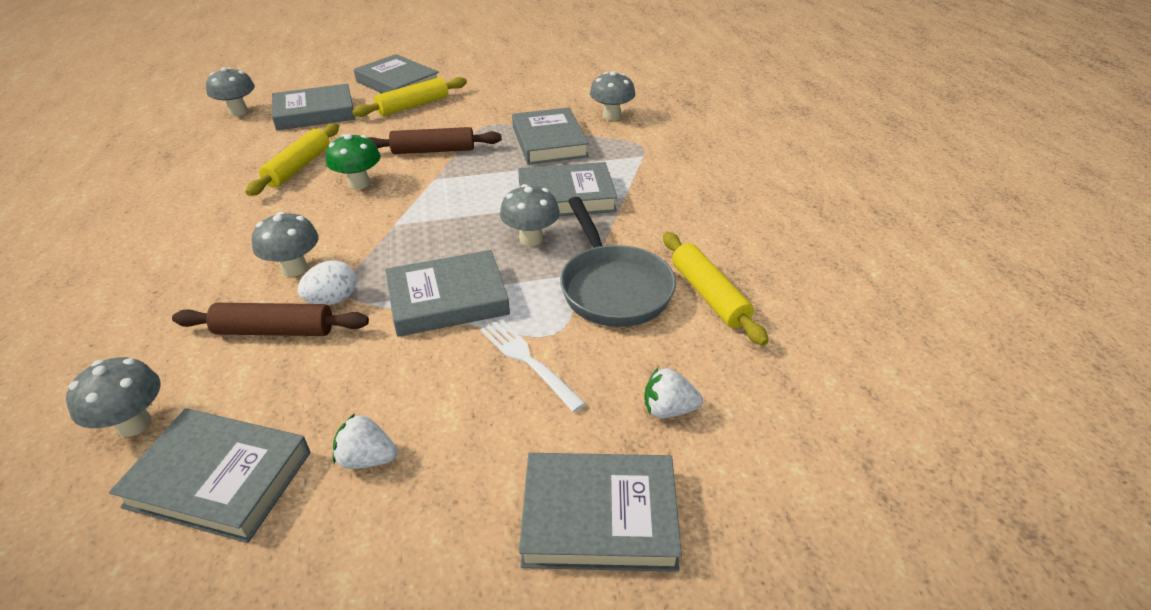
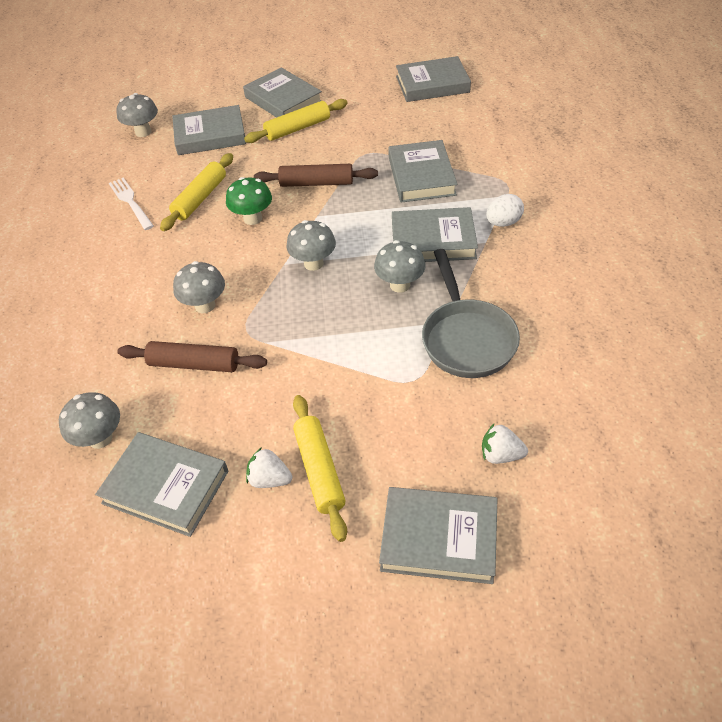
camera: 10 degrees right, 10 degrees up
(333, 300) = (237, 338): white egg -> white egg (503, 223)
(448, 299) = (329, 342): grey book -> grey book (432, 84)
(528, 361) = (392, 404): white fork -> white fork (130, 202)
(611, 116) = (482, 146): grey mushroom -> grey mushroom (313, 263)
(708, 295) = (547, 350): yellow rolling pin -> yellow rolling pin (319, 470)

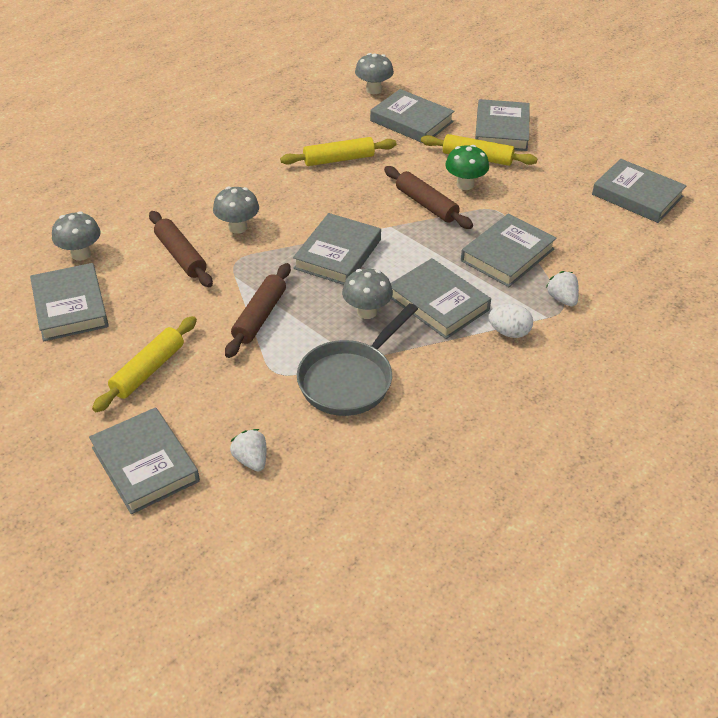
camera: 45 degrees right, 5 degrees down
(130, 202) = (296, 131): white fork -> none
(253, 218) = (348, 196): green mushroom -> green mushroom (465, 184)
(269, 479) = (119, 350): white strawberry -> white strawberry (562, 299)
(313, 263) = (338, 254): grey mushroom -> grey book
(333, 353) = (259, 316): none -> brown rolling pin

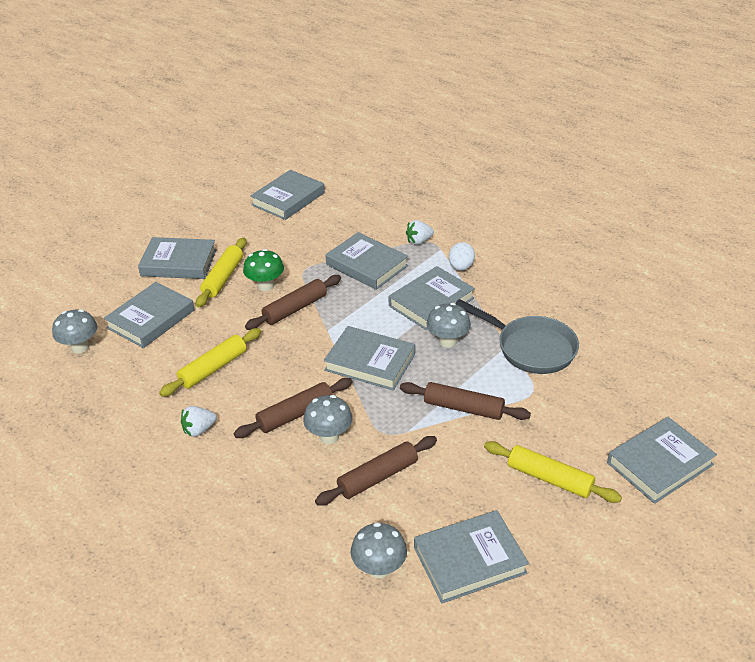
camera: 90 degrees left, 5 degrees down
(251, 460) = (632, 398): white strawberry -> white strawberry (199, 430)
(270, 208) = (295, 414): none -> brown rolling pin
(338, 159) = (213, 368): yellow rolling pin -> yellow rolling pin turned 60 degrees clockwise

